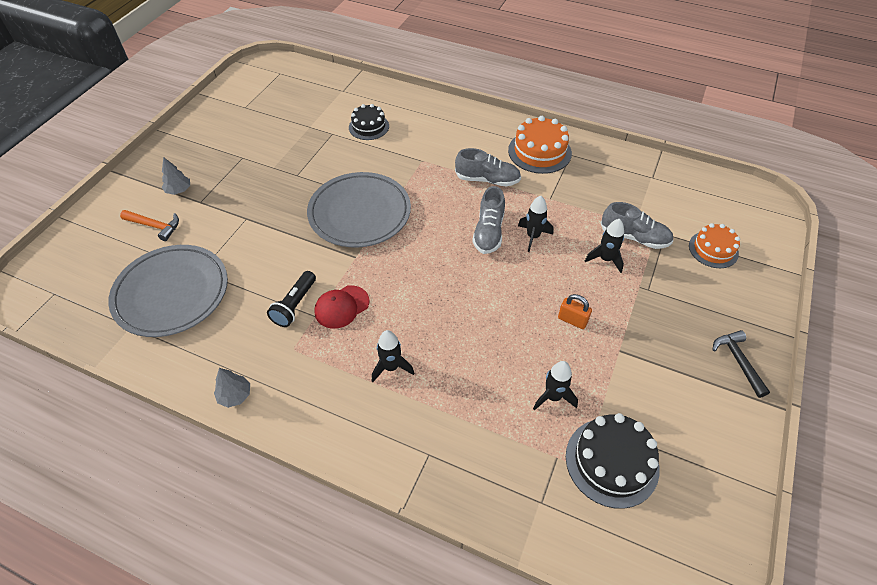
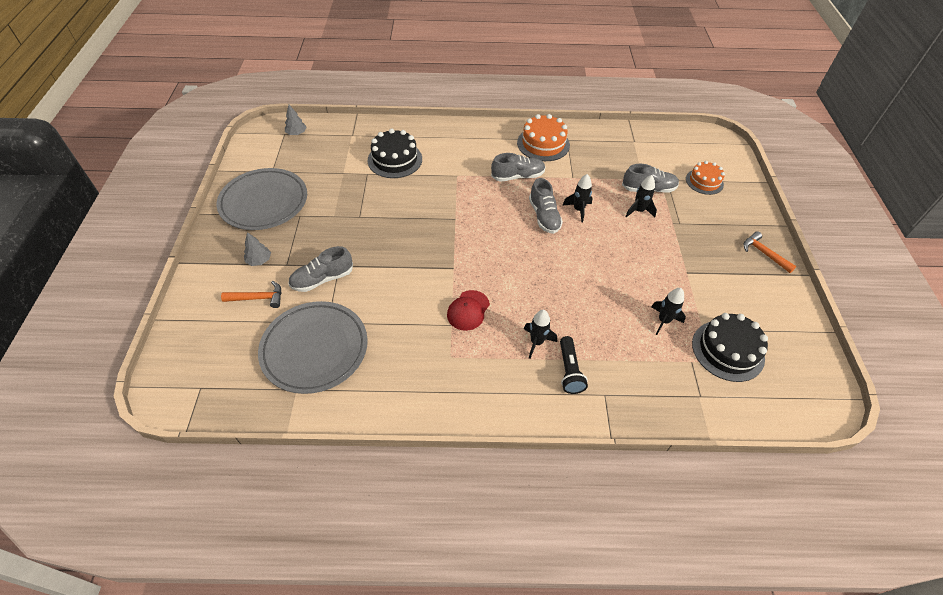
camera: 25 degrees left, 0 degrees up
(223, 227) = (322, 279): none -> grey shoe
(235, 395) = (427, 410): grey tree -> grey tree (296, 133)
(295, 305) = (429, 322): black flashlight -> black flashlight (569, 371)
(359, 213) = (434, 232): grey plate -> grey plate (264, 202)
(369, 127) = (395, 159): black cake -> black cake, size x1.50
(572, 320) = (643, 262): orange padlock -> none
(738, 361) = (764, 253): black hammer -> orange hammer

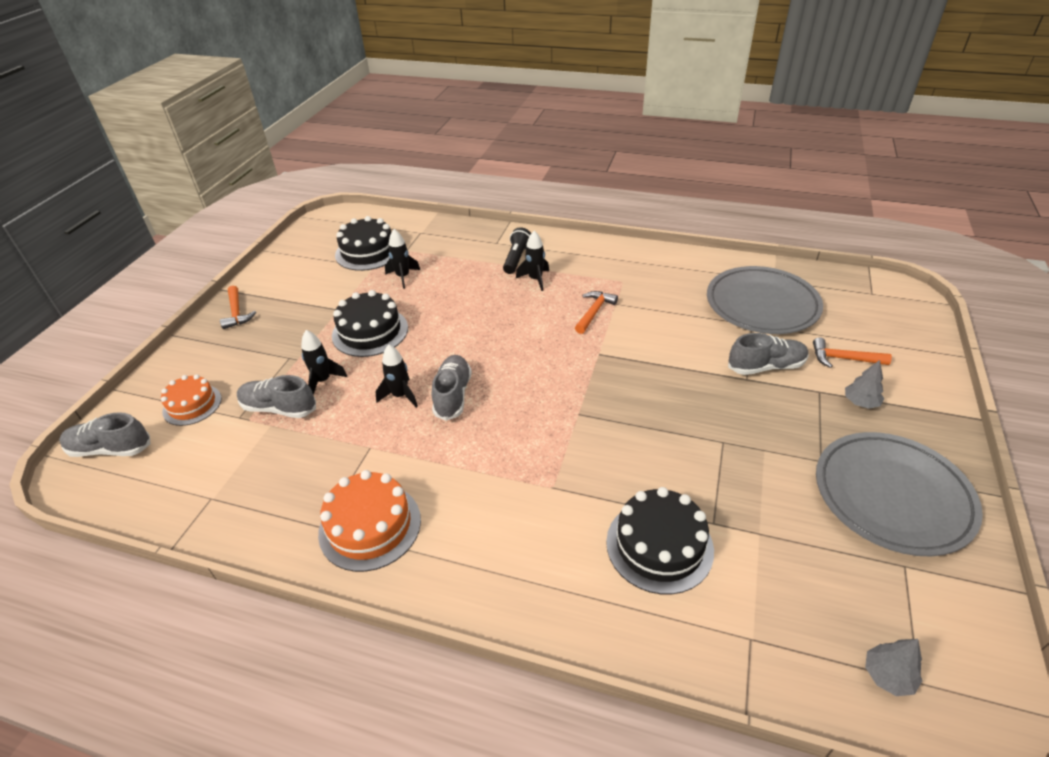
camera: 160 degrees left, 10 degrees down
(468, 310) = (594, 312): red cap -> orange hammer
(517, 176) = (454, 465): grey shoe -> grey shoe (110, 449)
(641, 255) = (370, 332): none -> black cake

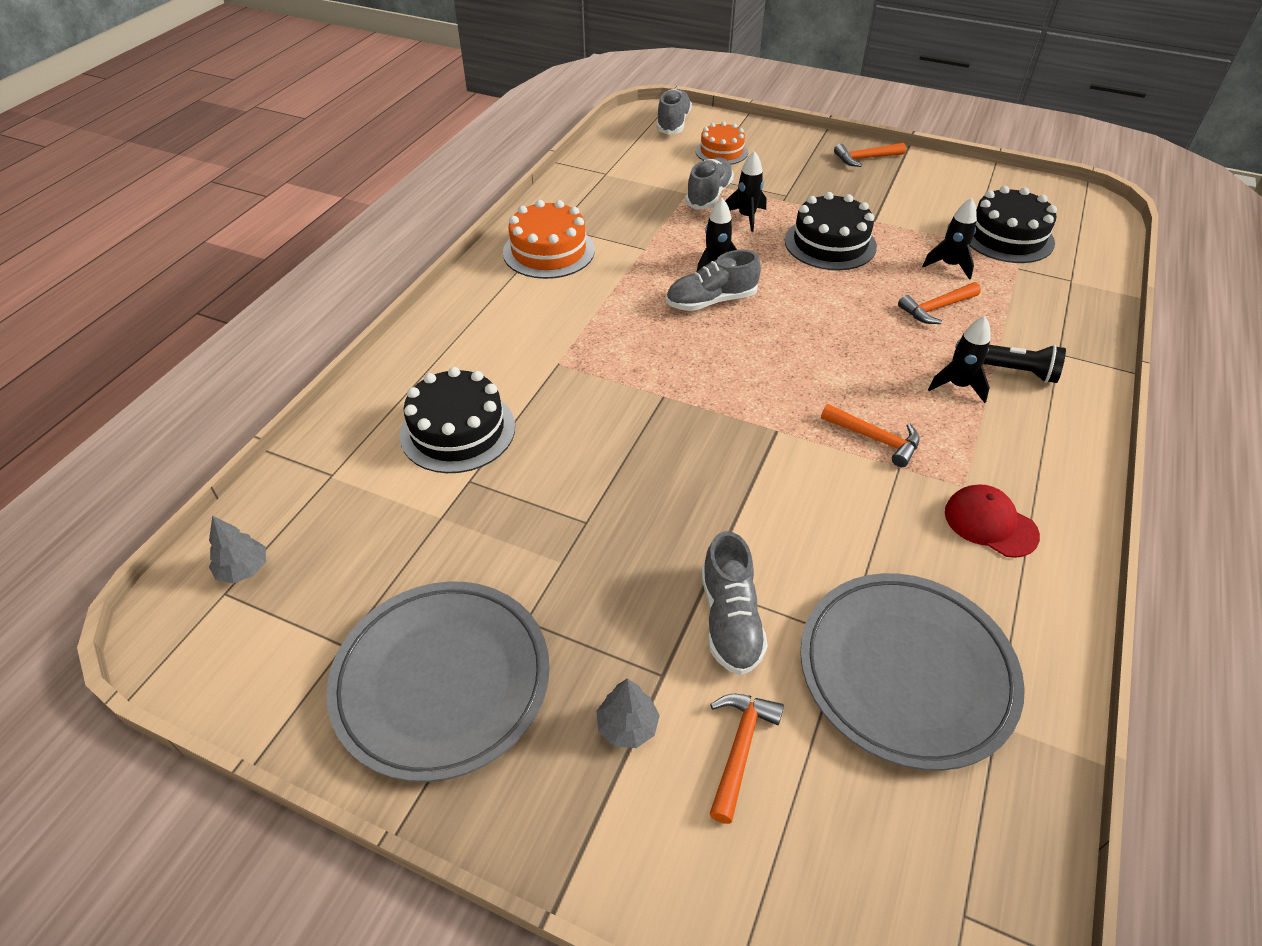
camera: 95 degrees right, 5 degrees up
(453, 395) = (711, 301): grey shoe -> grey shoe turned 150 degrees clockwise
(454, 284) = (936, 308): none -> orange hammer
(648, 274) = (990, 523): none -> red cap

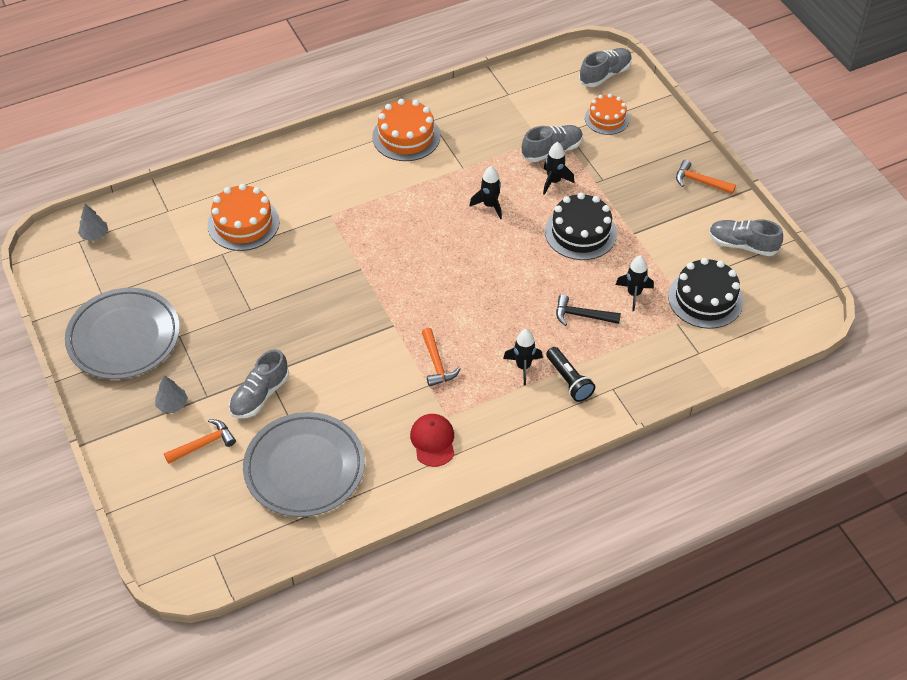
camera: 40 degrees right, 5 degrees up
(458, 430) = (243, 223): black cake -> orange cake
(711, 301) = (457, 227): grey shoe -> grey shoe (742, 245)
(936, 308) = (582, 315): orange hammer -> black hammer

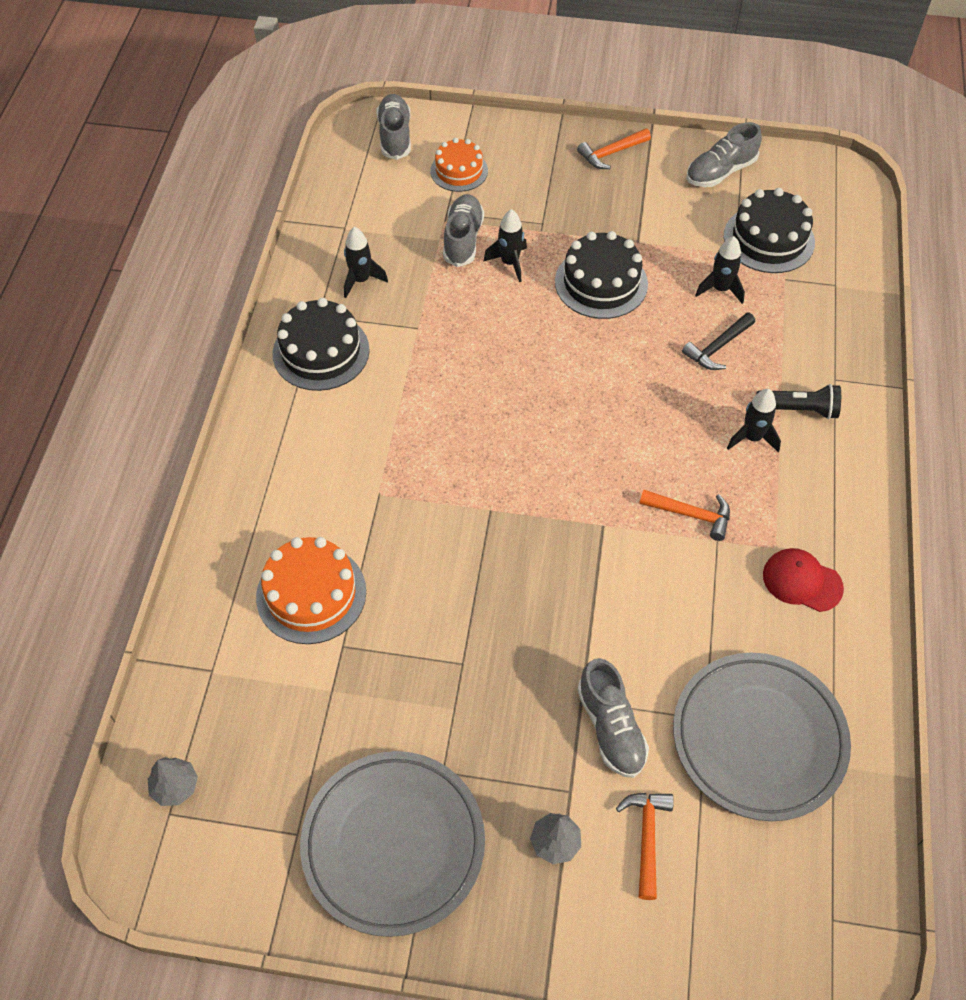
camera: 55 degrees left, 5 degrees up
(406, 136) = (321, 351): orange cake -> black cake
(489, 205) = (496, 336): black rocket -> black rocket (361, 280)

